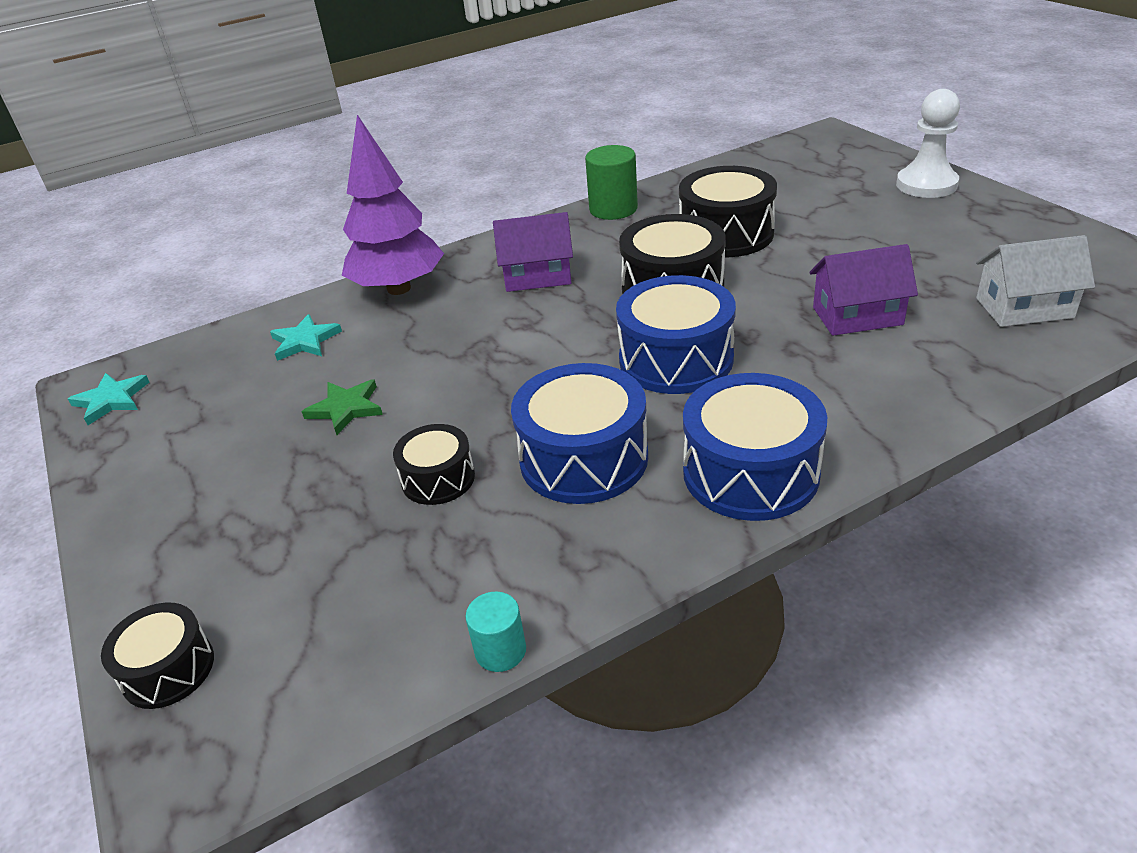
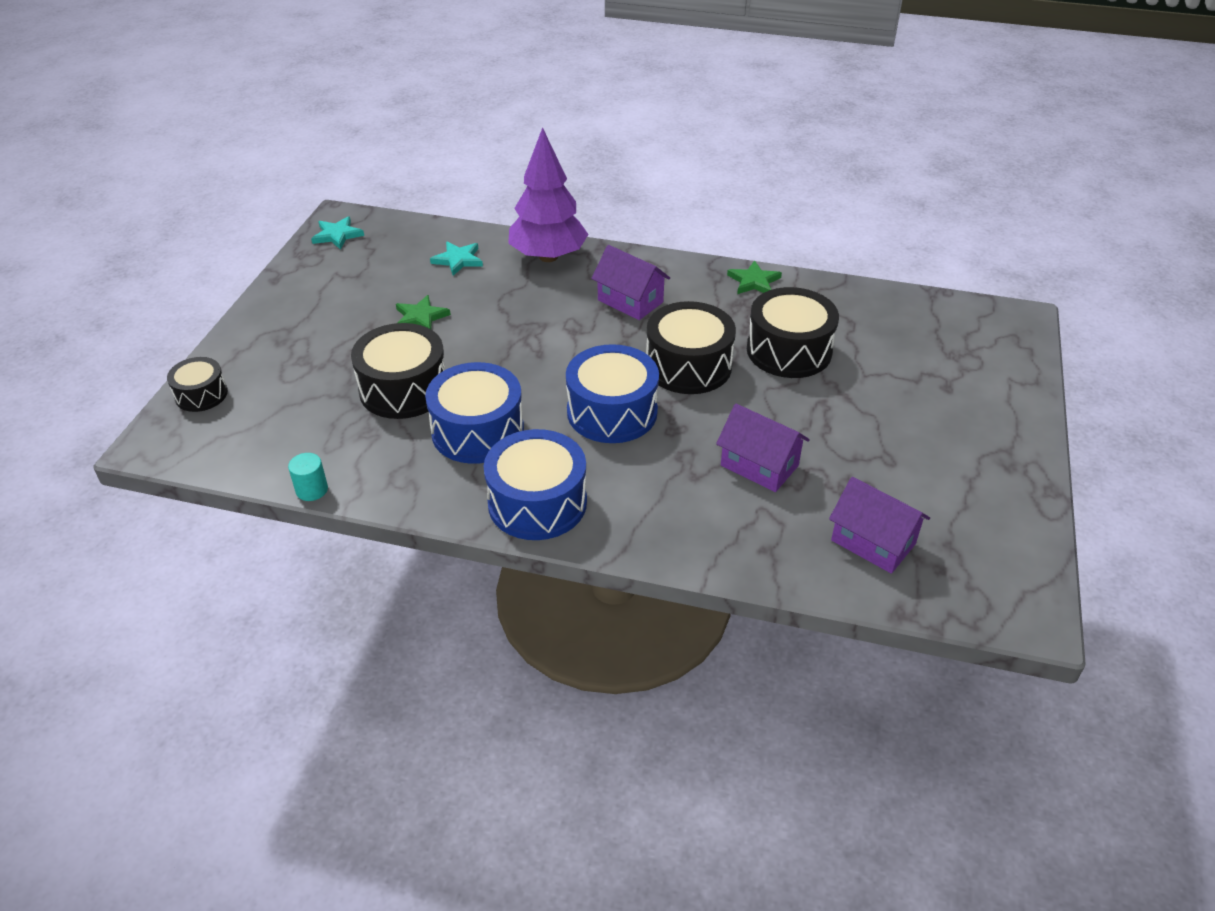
camera: 40 degrees right, 5 degrees up
(438, 478) = (404, 389): black drum -> black drum, size x1.75
(613, 209) = (754, 281): green cylinder -> green star
(926, 185) = (1003, 411): white pawn -> none
(1024, 308) = (873, 542): white house -> purple house

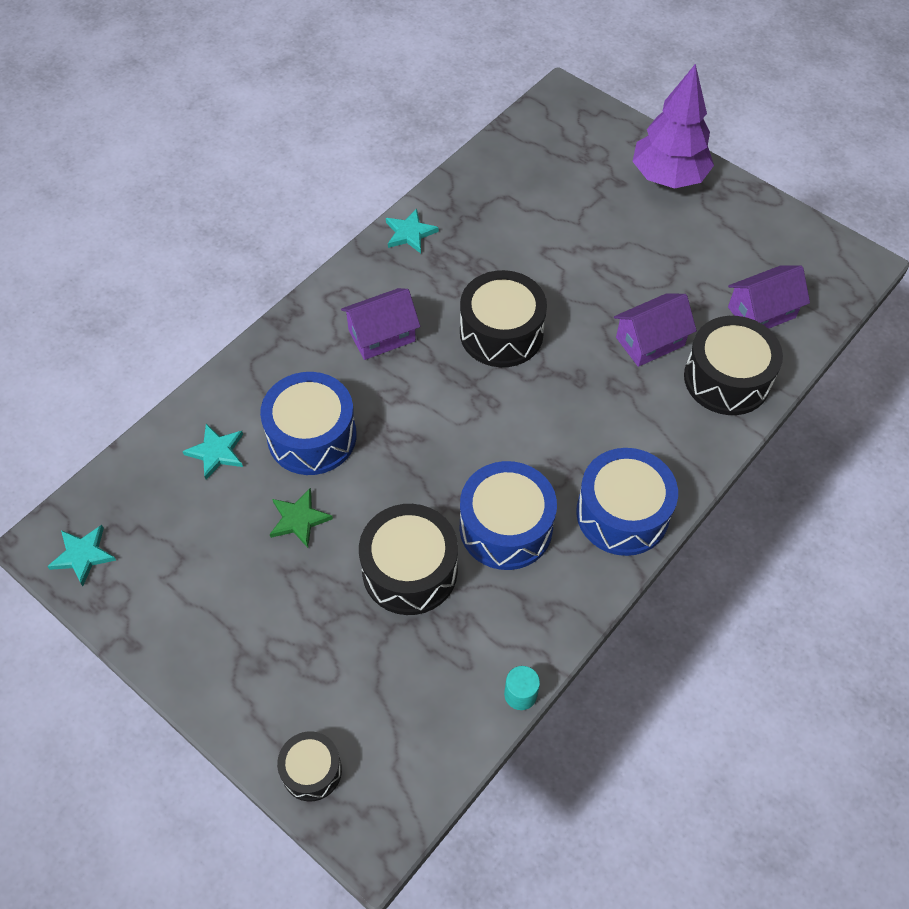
camera: 65 degrees left, 15 degrees up
(548, 257) = (265, 372): purple tree -> purple tree (668, 177)
(612, 412) = (533, 414): blue drum -> blue drum (312, 436)
(754, 281) = (410, 233): green star -> turquoise star
(789, 350) = (520, 255): black drum -> black drum (727, 379)

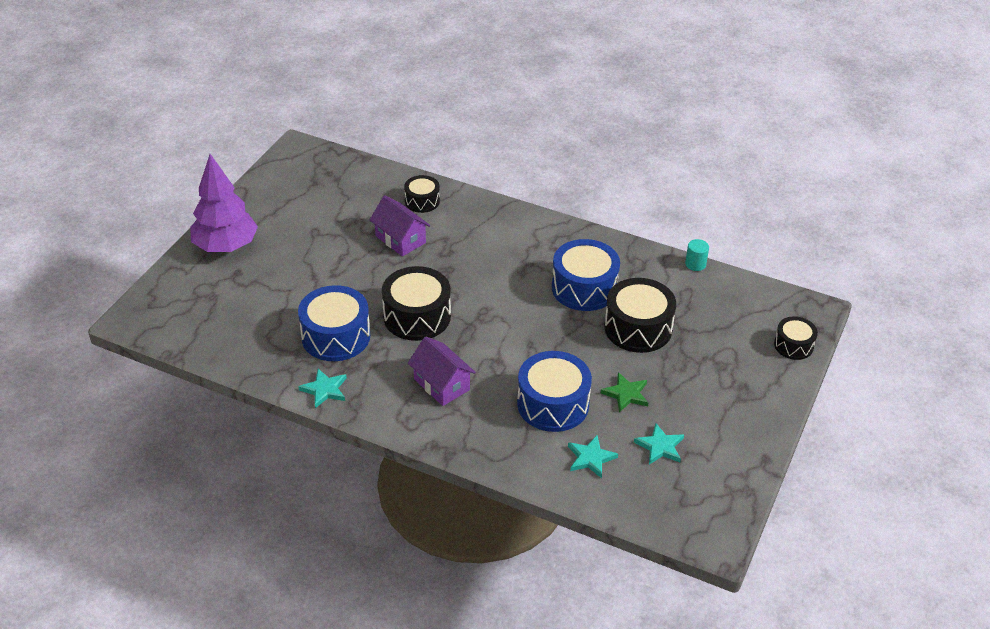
camera: 105 degrees left, 15 degrees down
(83, 555) = (714, 513): turquoise star -> turquoise star (660, 446)
(622, 513) = (550, 237): blue drum -> blue drum (336, 336)
(727, 379) = (422, 201): black drum -> black drum, size x0.57
(761, 312) = (357, 190): purple house -> none

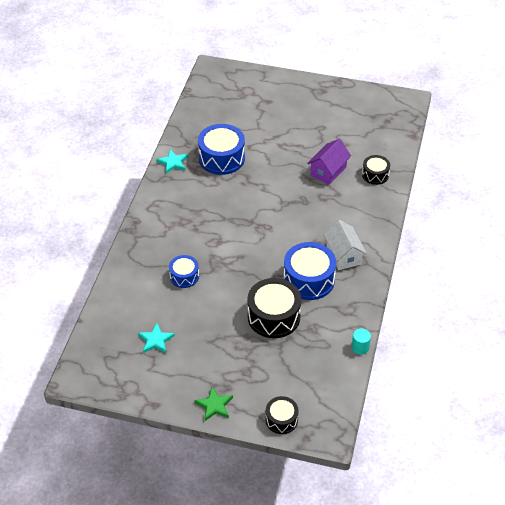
camera: 80 degrees right, 5 degrees up
(226, 246) = (291, 90): purple tree -> none
(417, 316) = (251, 193): black drum -> none
(442, 384) = (190, 216): purple house -> none
(550, 252) = (343, 255): none -> white house
(553, 404) = (184, 276): blue drum -> blue drum, size x0.57
(590, 458) = (138, 302): turquoise star -> none
(626, 394) = (203, 316): green star -> green star (214, 405)

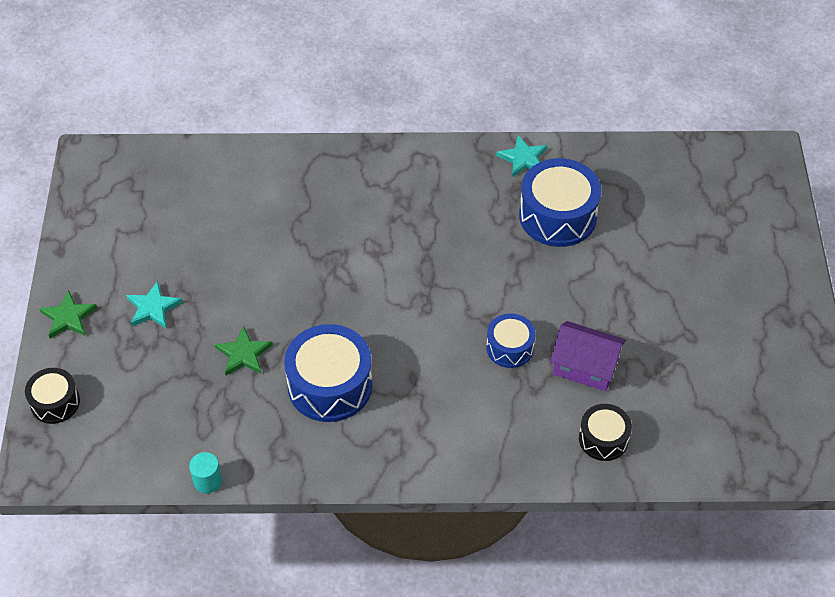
camera: 75 degrees right, 5 degrees up
(155, 340) = (169, 224): turquoise star -> turquoise star (153, 308)
(184, 276) = (294, 228): blue drum -> blue drum (510, 348)
(274, 316) = (244, 354): black drum -> green star
(343, 255) = (396, 424): white house -> none

